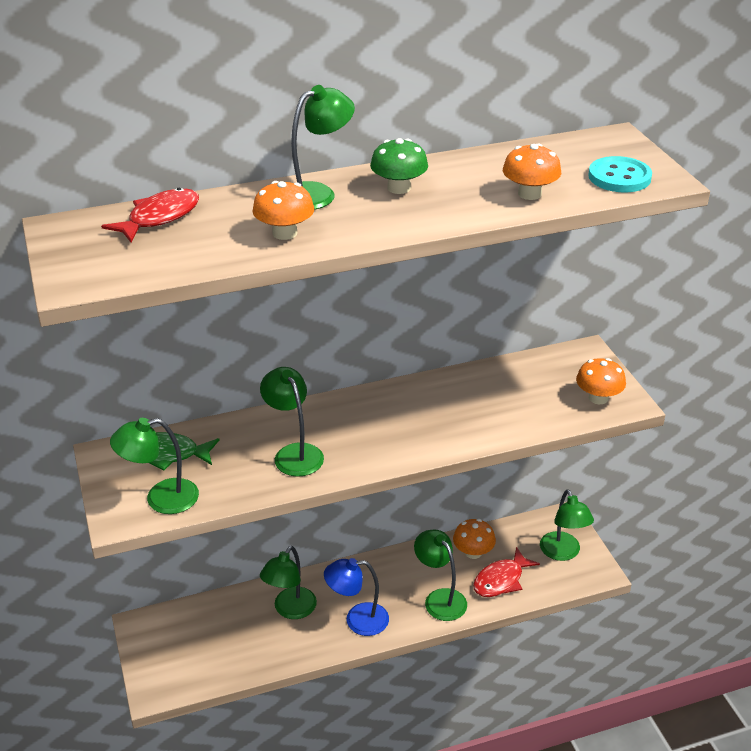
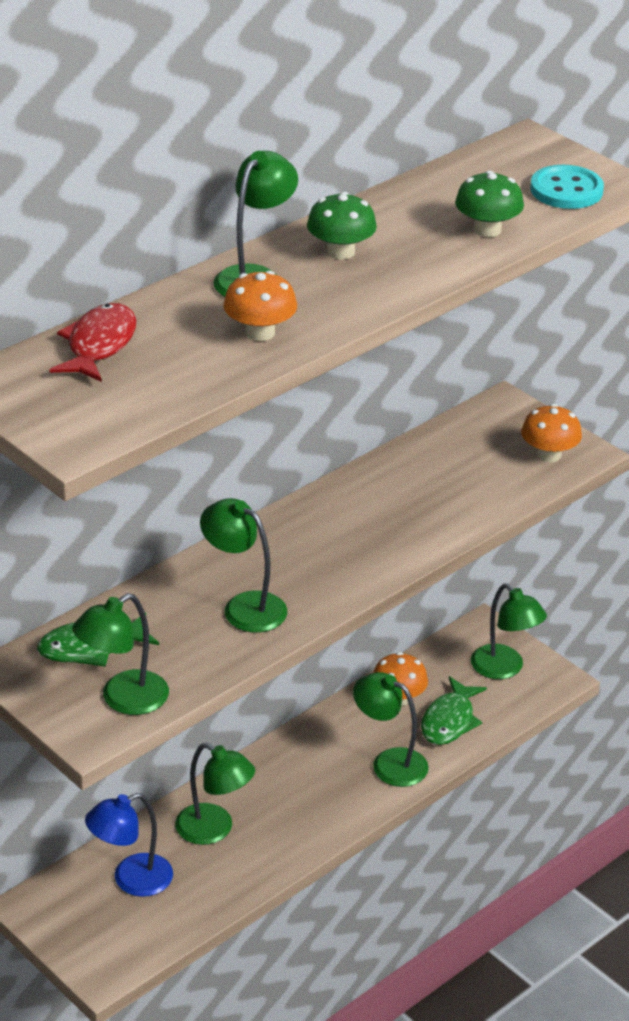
camera: 25 degrees left, 0 degrees up
(290, 610) = (214, 830): green lamp -> green lamp turned 60 degrees counterclockwise
(357, 620) = (305, 816): blue lamp -> blue lamp (131, 880)
(501, 580) = (449, 721): red fish -> green fish
(529, 194) = (487, 230): orange mushroom -> green mushroom

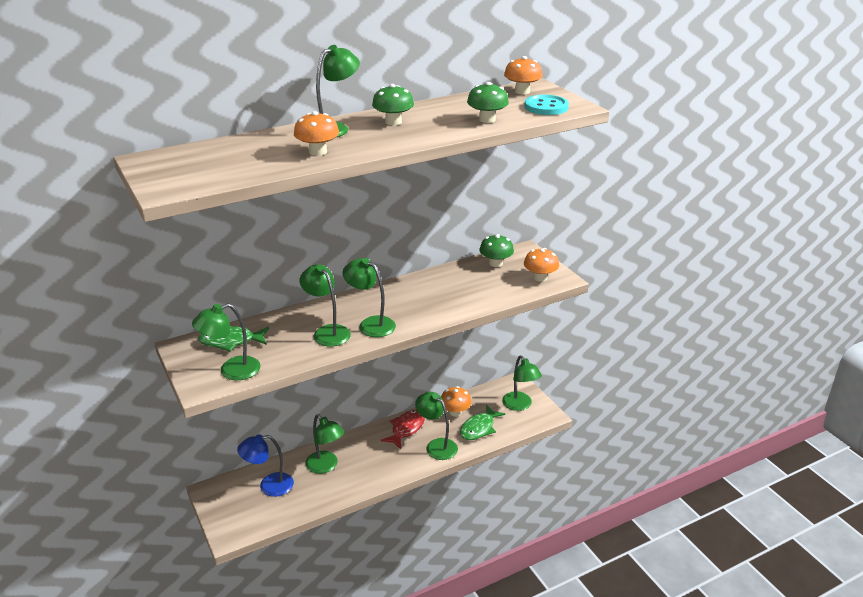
camera: 15 degrees right, 5 degrees down
(99, 345) = (221, 149): red fish -> red fish (406, 429)
(309, 582) = (370, 324): none -> green lamp
(465, 436) = (496, 263): none -> green mushroom
(511, 156) = (522, 91): none -> orange mushroom

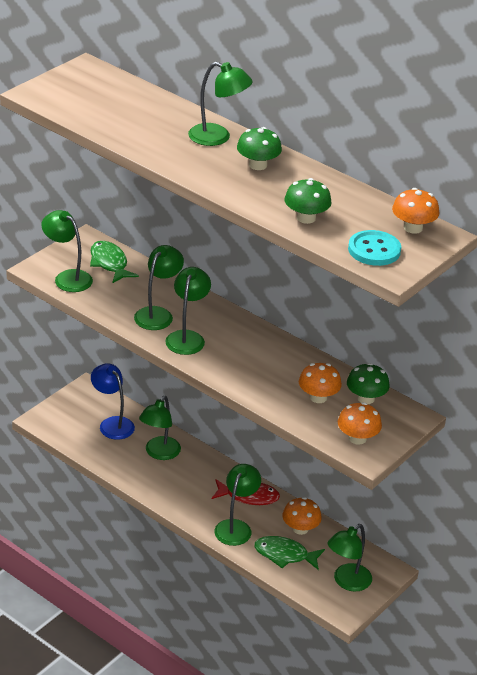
camera: 65 degrees right, 5 degrees up
(318, 152) = (156, 141): orange mushroom -> orange mushroom (318, 397)

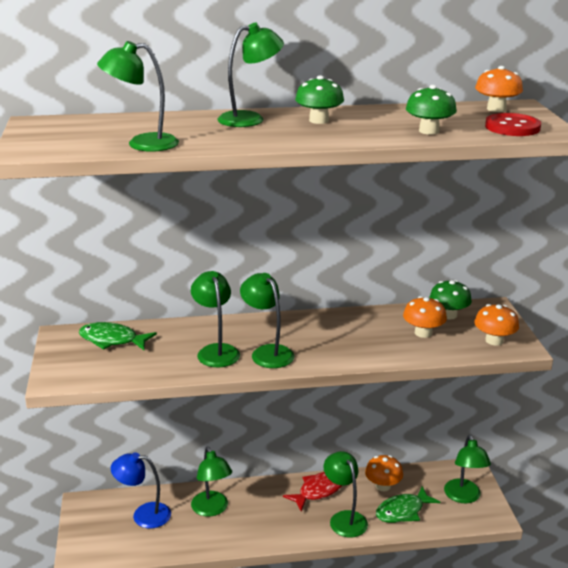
camera: 45 degrees left, 10 degrees down
(67, 277) = (94, 370): green lamp -> green lamp (142, 144)
(374, 250) = (512, 127): turquoise button -> red button

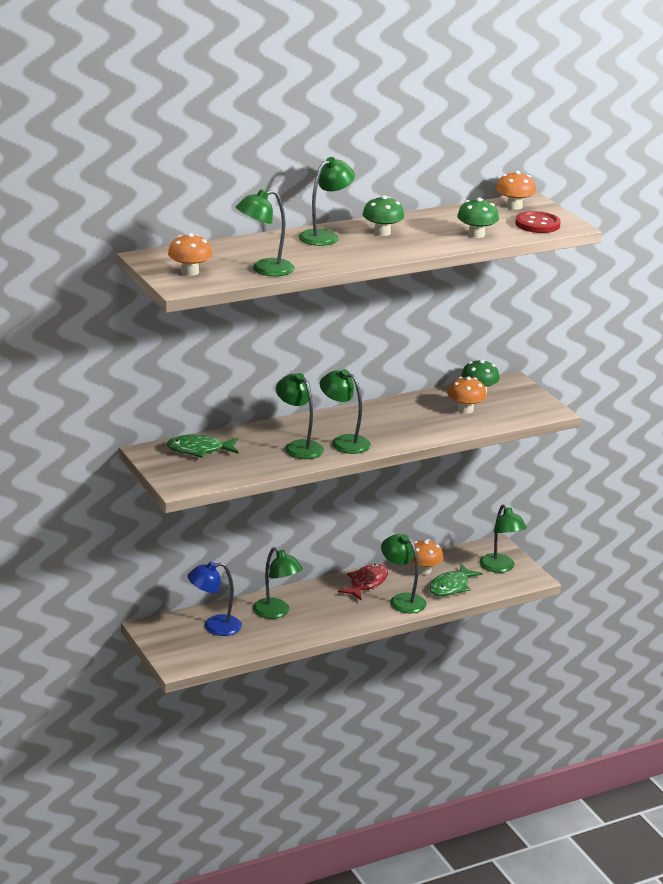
camera: 20 degrees left, 0 degrees up
(494, 340) = (527, 408): orange mushroom -> orange mushroom (190, 272)

